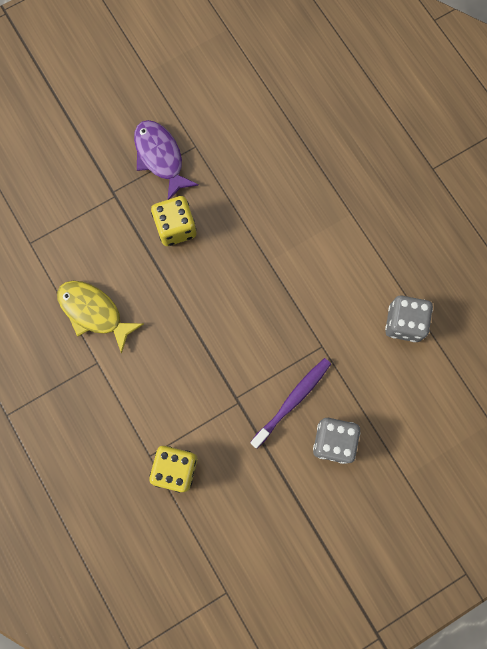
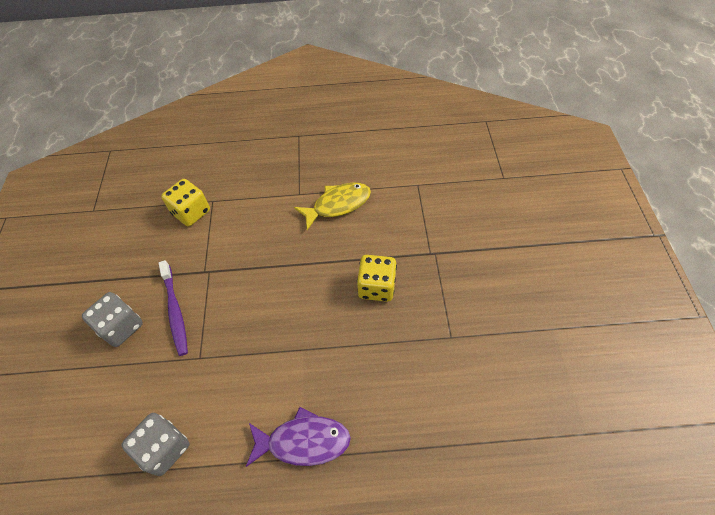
camera: 120 degrees right, 20 degrees down
(160, 157) = (451, 302): purple fish -> purple fish (303, 441)

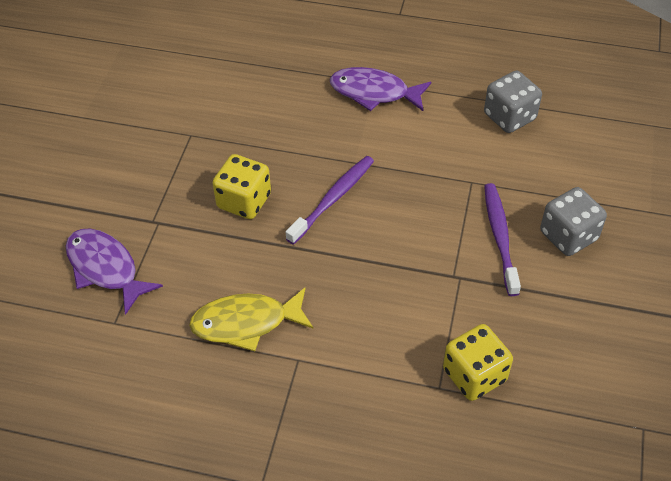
camera: 165 degrees left, 5 degrees down
(309, 308) = (333, 199): none -> purple toothbrush
(444, 212) = (105, 269): none -> purple fish

